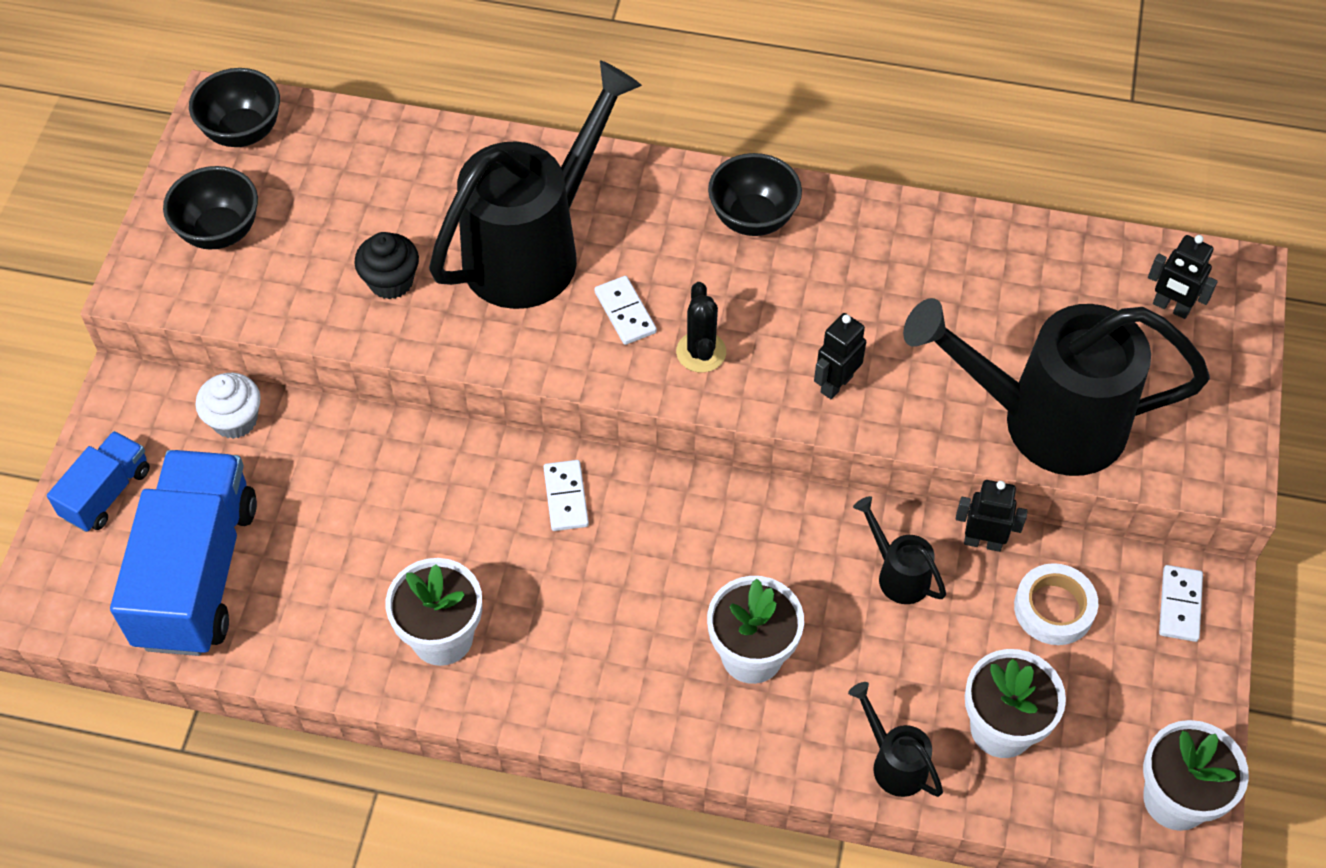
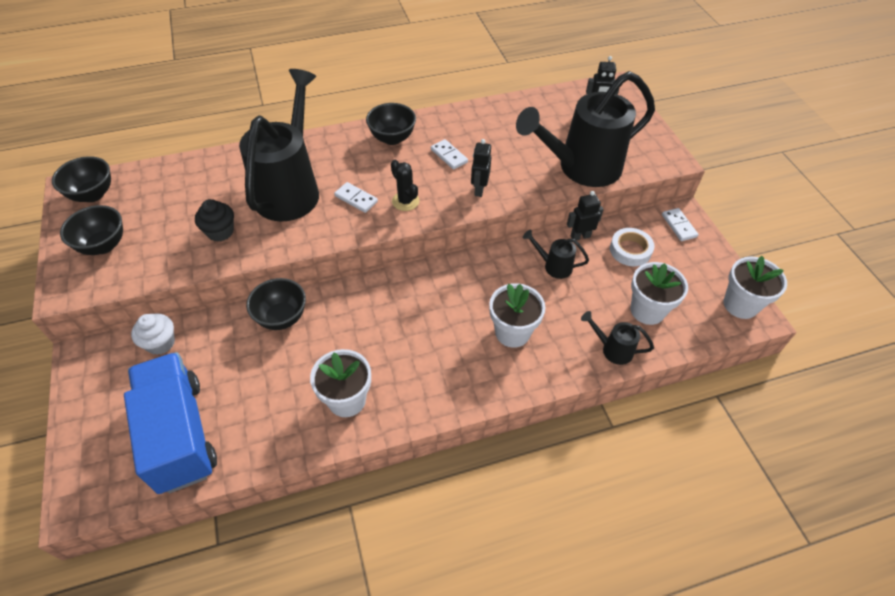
camera: 30 degrees left, 5 degrees down
(107, 493) = (97, 416): blue truck -> none
(420, 460) = (282, 318): none -> black bowl
(565, 497) = (371, 302): white domino -> white domino (449, 156)

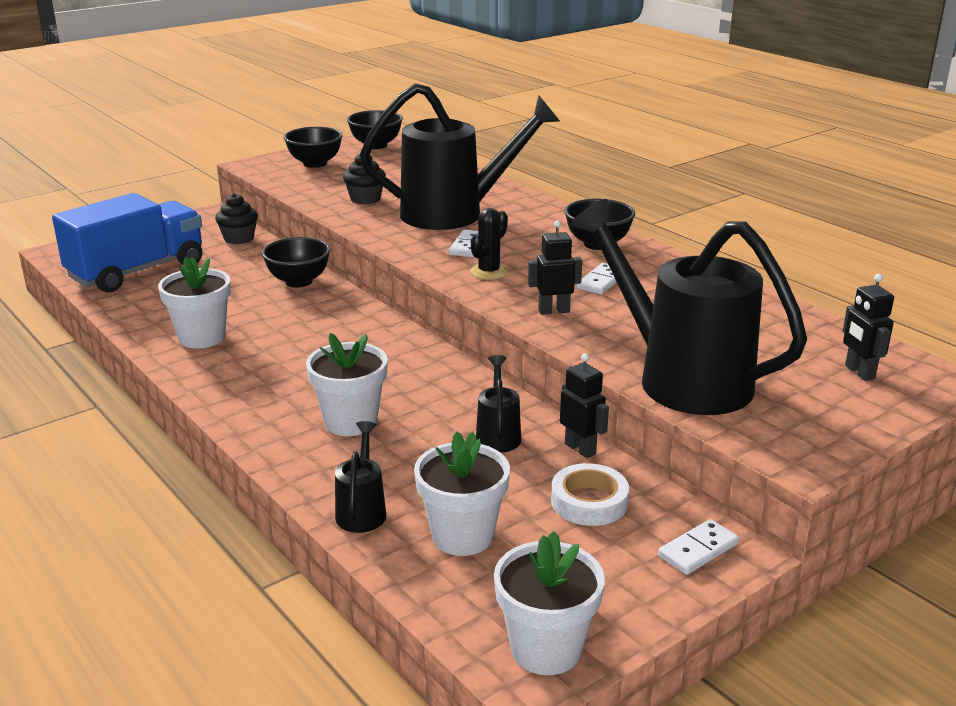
camera: 70 degrees right, 25 degrees down
(160, 343) = (239, 238): white cupcake -> black cupcake

